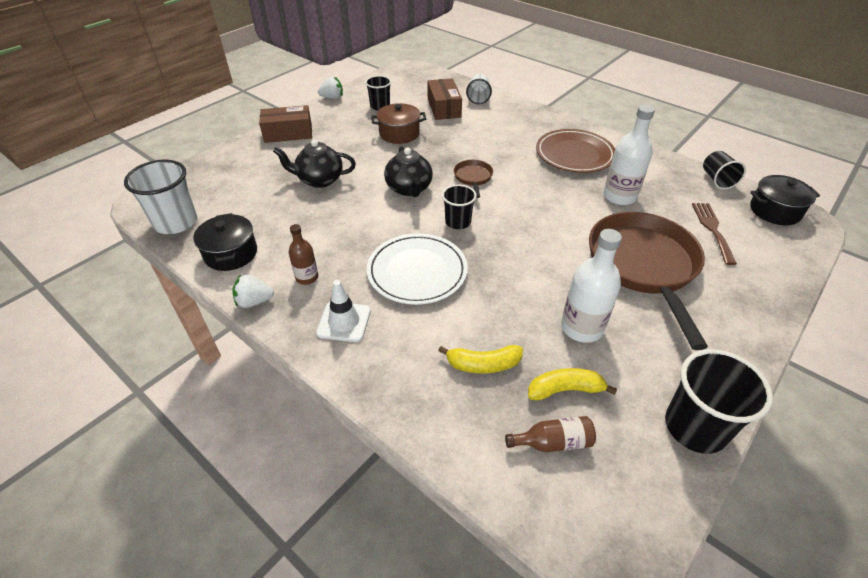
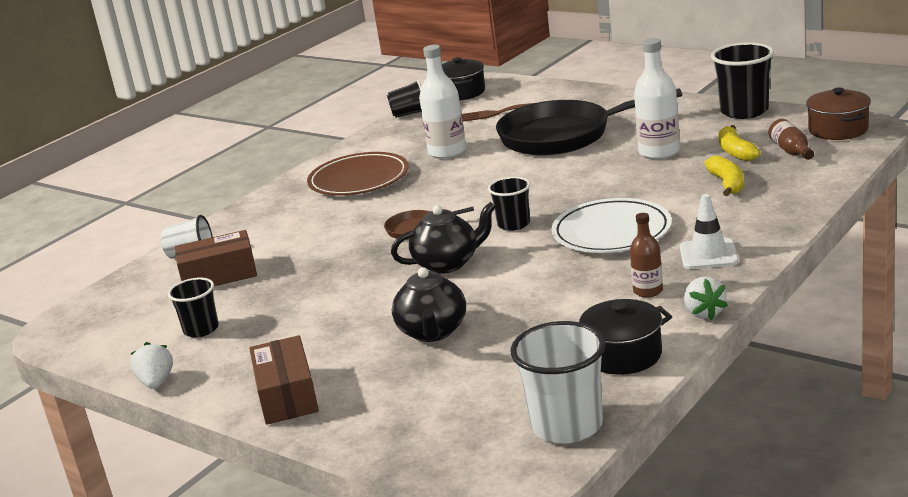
camera: 90 degrees left, 20 degrees down
(399, 134) = (297, 296): brown pot -> brown pot (838, 130)
(643, 266) = (562, 135): brown pan -> black pan

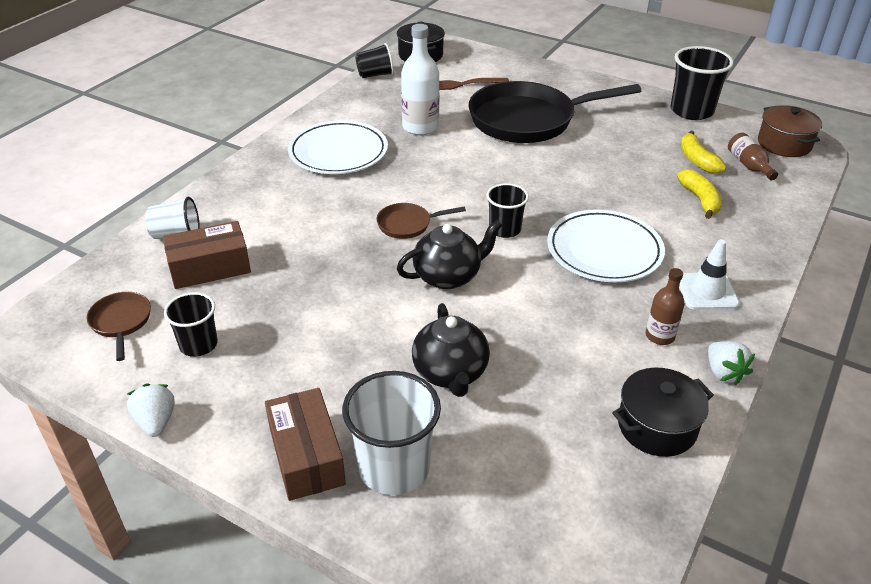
camera: 10 degrees left, 15 degrees up
(133, 319) = (121, 322): none -> brown pan
(359, 179) = (338, 152): brown plate -> white plate
(567, 425) = (622, 530): white cup -> white cup (394, 467)
(659, 152) = (625, 152): white bottle -> none

